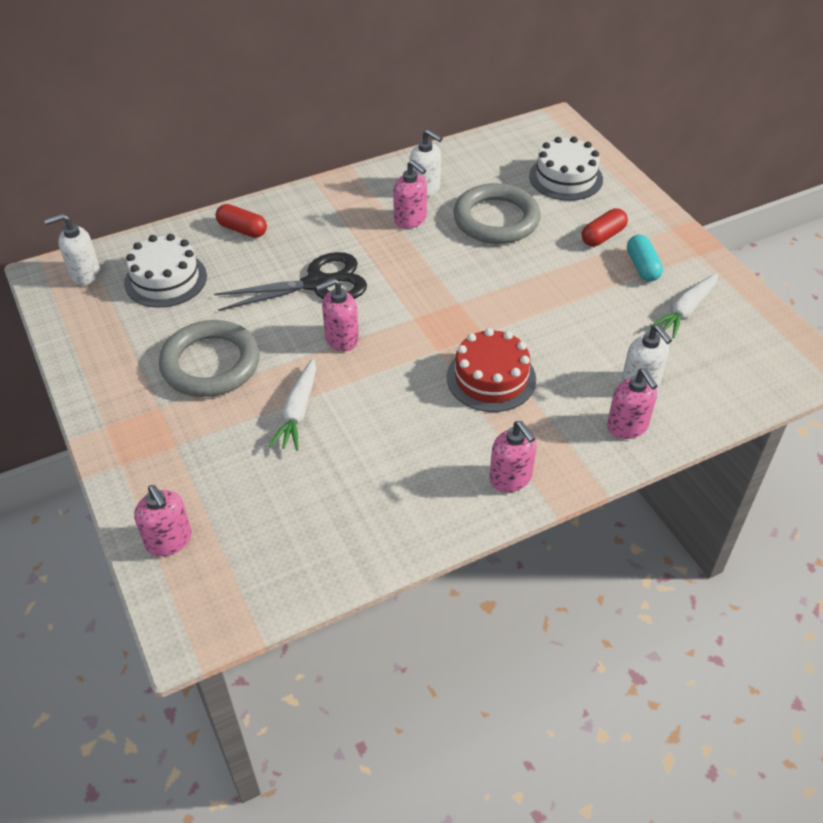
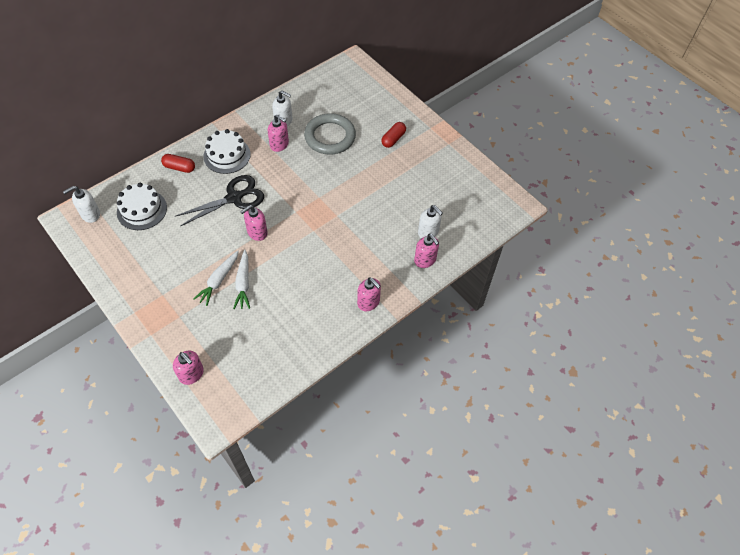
camera: 15 degrees left, 10 degrees up
(210, 364) = (185, 262): grey ring -> none
(491, 378) = (347, 243): red cake -> none
(565, 178) = (365, 101): white cake -> white cake (227, 155)
(642, 267) = (418, 156): turquoise capsule -> none
(686, 311) = (446, 182): white carrot -> white carrot (219, 280)

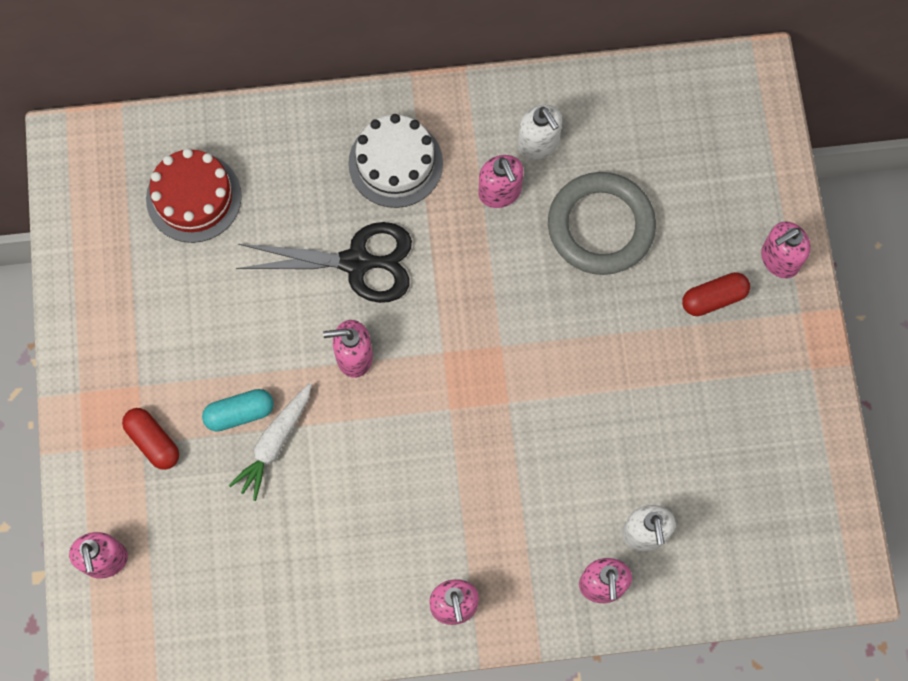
camera: 35 degrees right, 15 degrees up
(90, 214) = (109, 158): white soap dispenser -> none
(142, 210) = (194, 197): white cake -> red cake
(179, 167) = (301, 143): red capsule -> red capsule (153, 441)
(219, 280) = (239, 413): white carrot -> turquoise capsule
(408, 115) = (779, 259): none -> pink soap dispenser

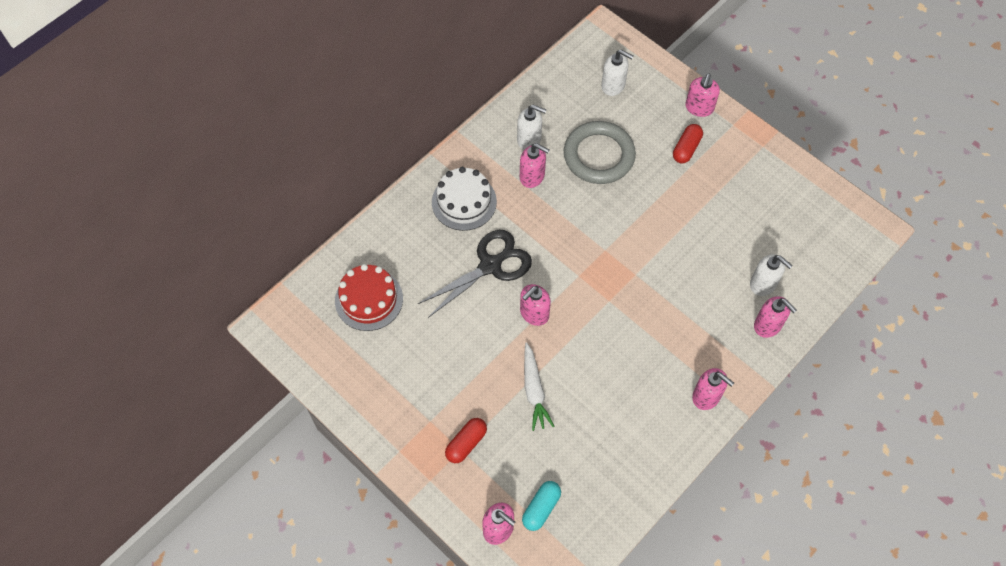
camera: 40 degrees left, 10 degrees down
(153, 441) = (466, 443): red capsule -> red capsule turned 60 degrees counterclockwise
(239, 413) = (500, 390): turquoise capsule -> turquoise capsule (541, 508)
(701, 151) = (613, 85): none -> white soap dispenser

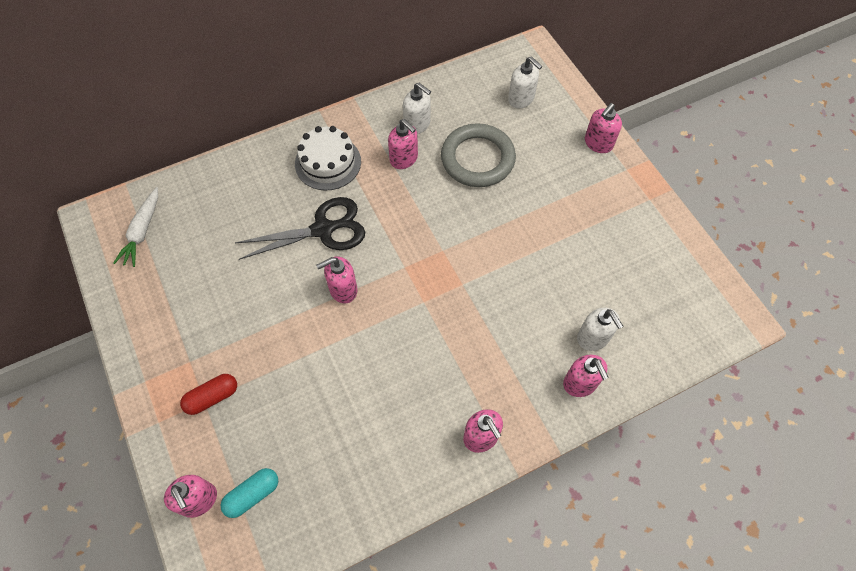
camera: 20 degrees right, 0 degrees up
(369, 299) = (194, 224): red cake -> none
(534, 390) = (305, 367): white carrot -> white carrot (142, 231)
(686, 148) = (568, 178): red capsule -> none

